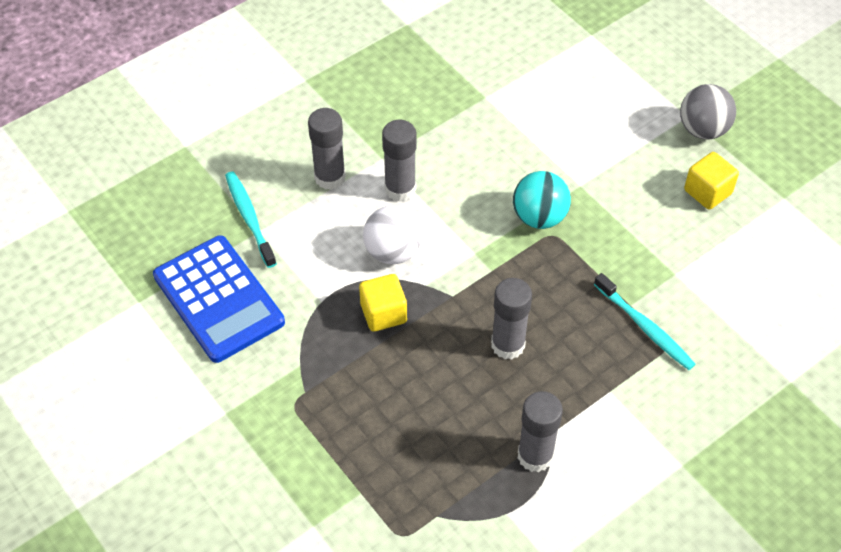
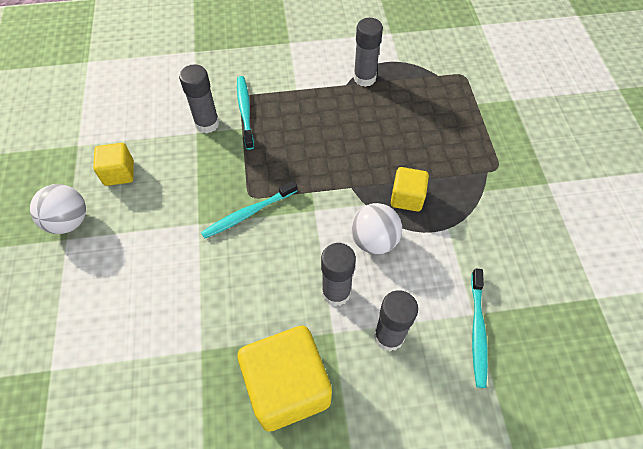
camera: 150 degrees left, 5 degrees up
(219, 299) = (528, 267): blue calculator -> none
(394, 106) = (287, 387): none -> yellow cube
(508, 345) = (337, 140): grey glue stick -> grey glue stick (207, 124)
(539, 217) = (248, 213): turquoise ball -> turquoise toothbrush
(703, 130) = (69, 221): grey ball -> white ball

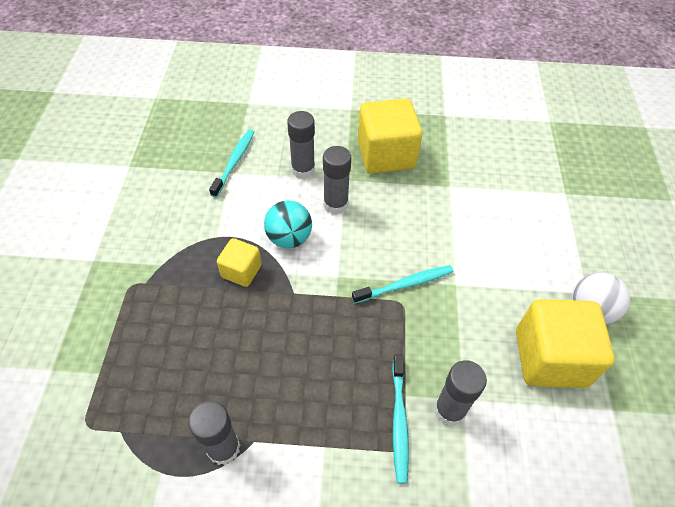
camera: 170 degrees left, 5 degrees down
(119, 173) = (550, 358): yellow cube -> yellow cube, size x1.88
(374, 240) = (289, 238): white ball -> turquoise ball

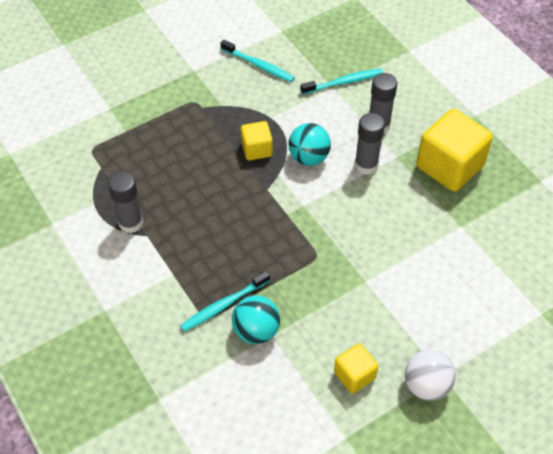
camera: 55 degrees right, 0 degrees up
(405, 285) = (334, 249): turquoise toothbrush -> turquoise toothbrush (258, 65)
(449, 410) = (256, 331): grey glue stick -> turquoise ball
(550, 358) = (354, 375): yellow cube -> yellow cube, size x0.53

